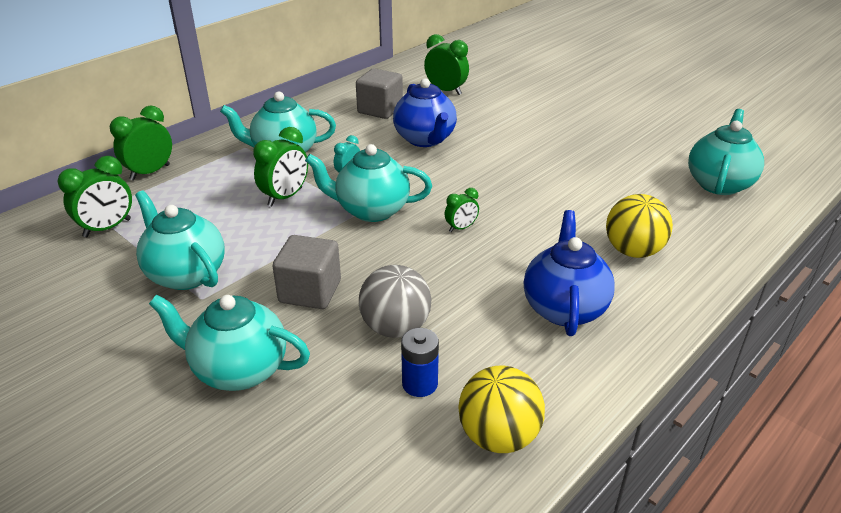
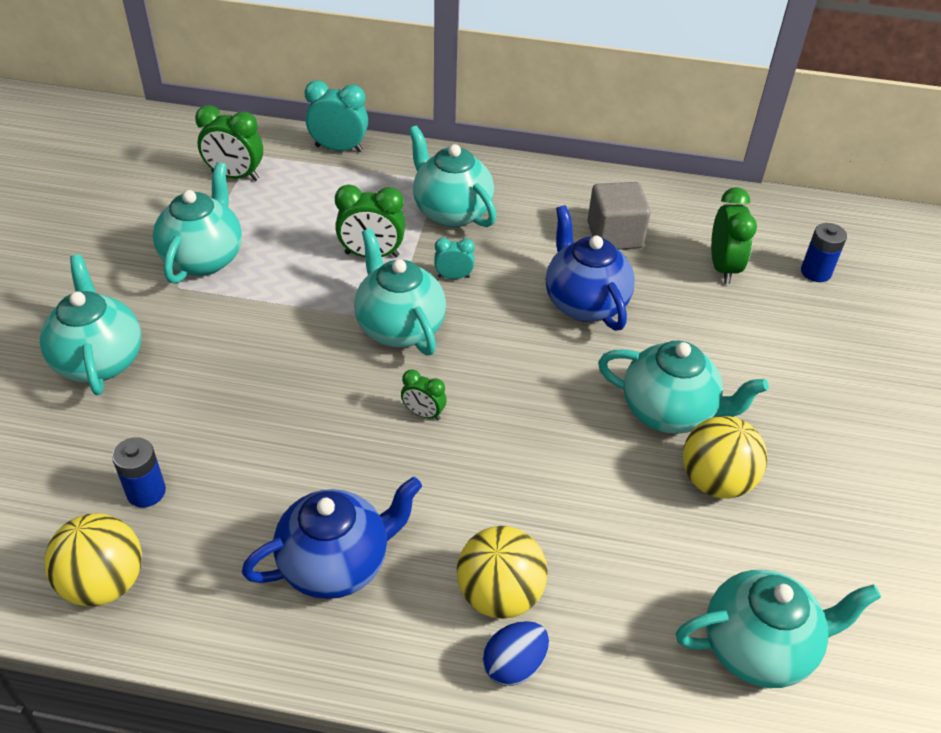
camera: 55 degrees right, 10 degrees up
(150, 172) = (339, 148): green clock -> turquoise clock
(310, 291) = (232, 350): grey cube -> none
(395, 327) = (217, 437): grey ball -> none
(425, 139) = (584, 303): blue teapot -> blue teapot turned 120 degrees clockwise
(478, 70) = (815, 272): none -> blue battery
(539, 147) = (669, 412): none -> turquoise teapot
(600, 153) = (715, 481): none -> yellow ball
(688, 264) = (514, 665): none -> blue egg

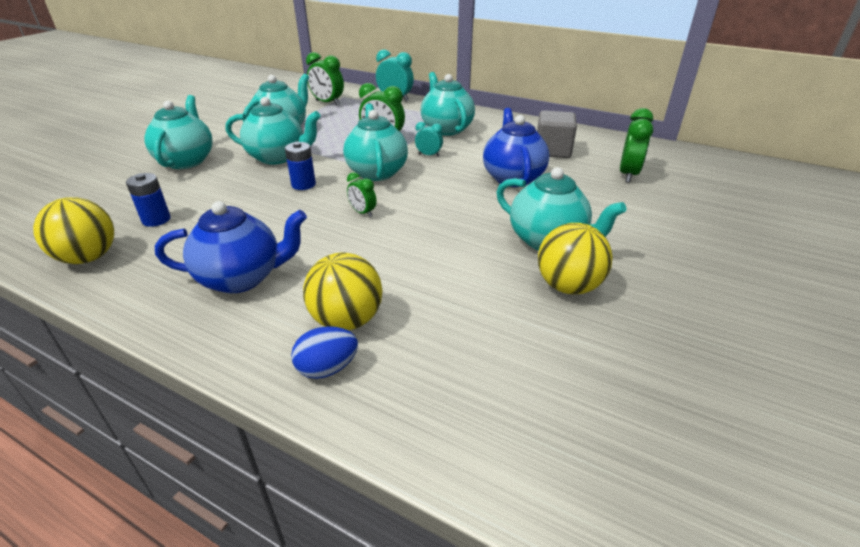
camera: 20 degrees right, 10 degrees down
(759, 647) = (557, 409): turquoise teapot -> turquoise teapot (278, 157)
(815, 272) = (704, 186): blue battery -> blue battery (303, 184)

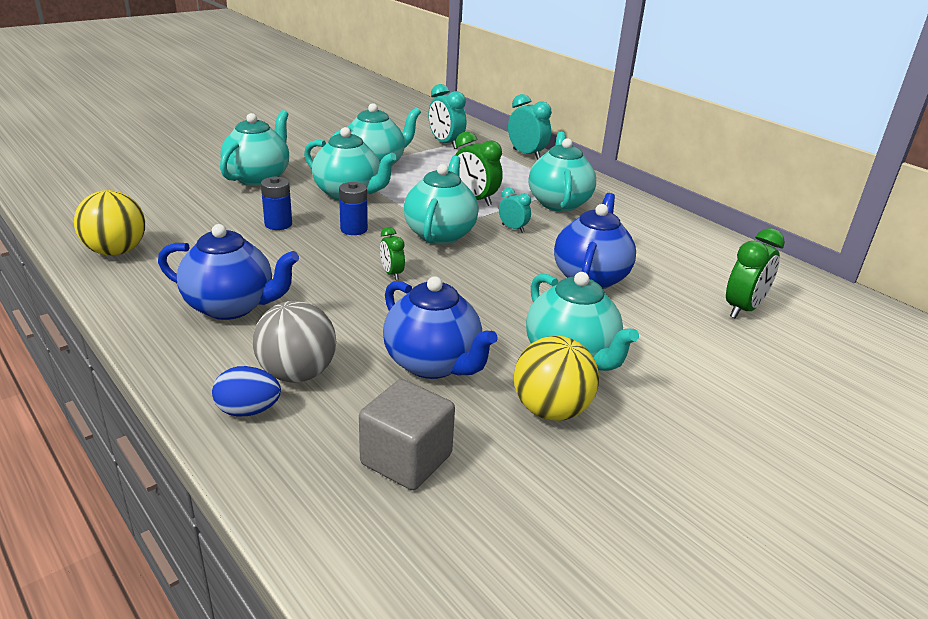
camera: 20 degrees right, 5 degrees down
(156, 220) = (194, 231): blue battery -> blue battery (278, 224)
(327, 103) = (445, 143): green clock -> turquoise clock
(347, 320) = (297, 374): yellow ball -> grey ball
(453, 276) = (433, 364): none -> blue teapot
(552, 151) = (669, 257): grey cube -> grey cube (406, 459)

